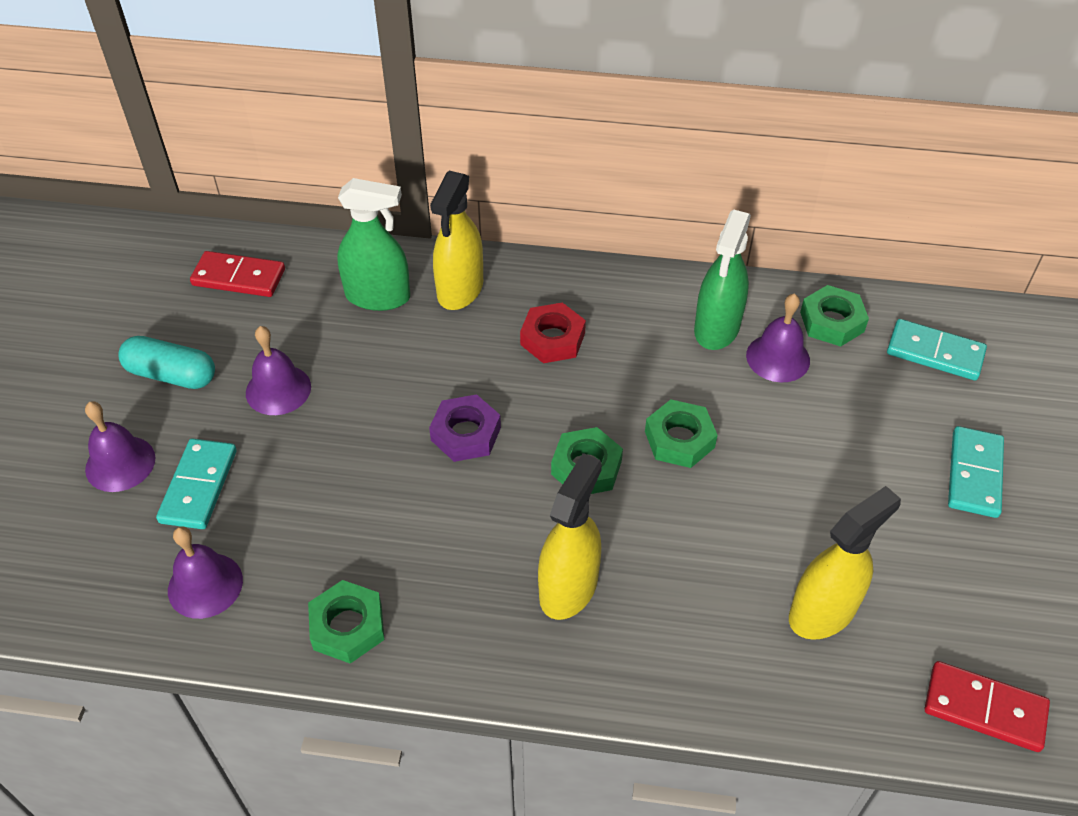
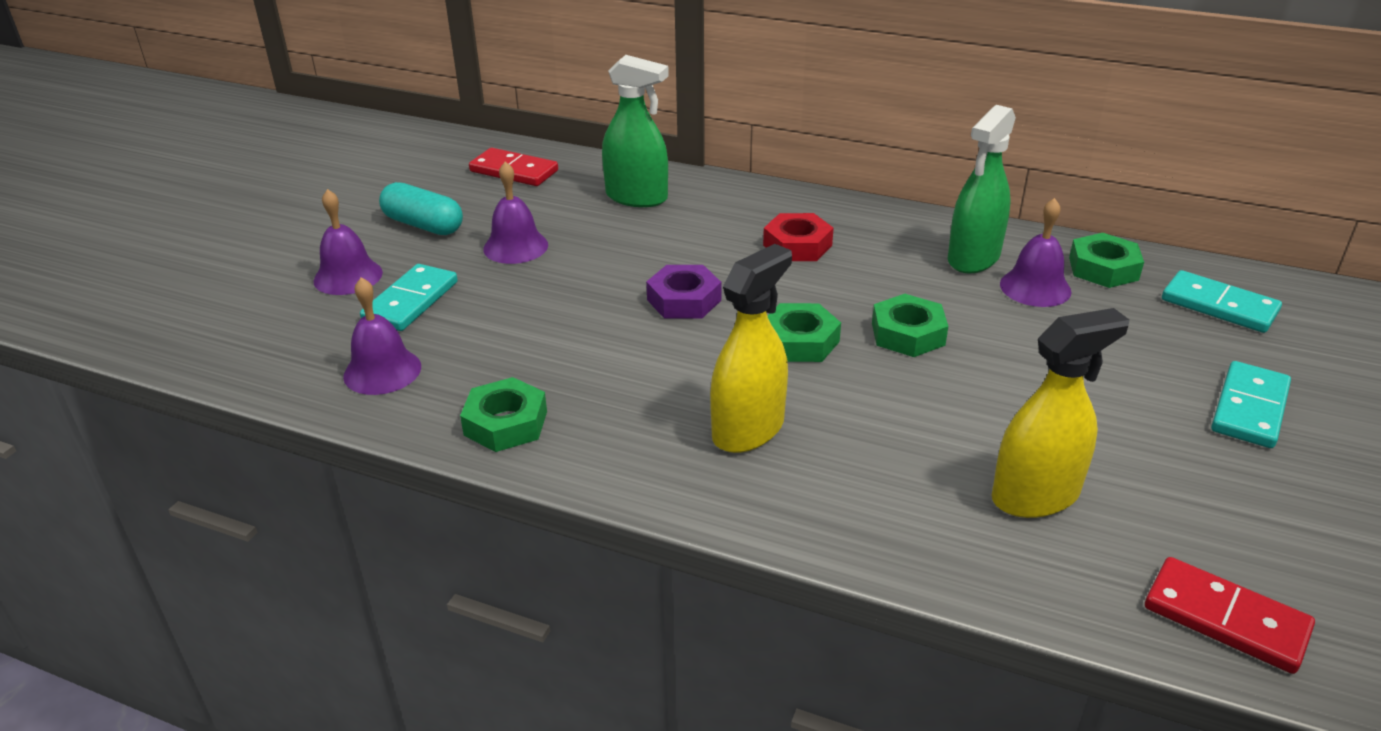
camera: 15 degrees right, 15 degrees down
(460, 289) = (717, 202): yellow spray bottle -> none

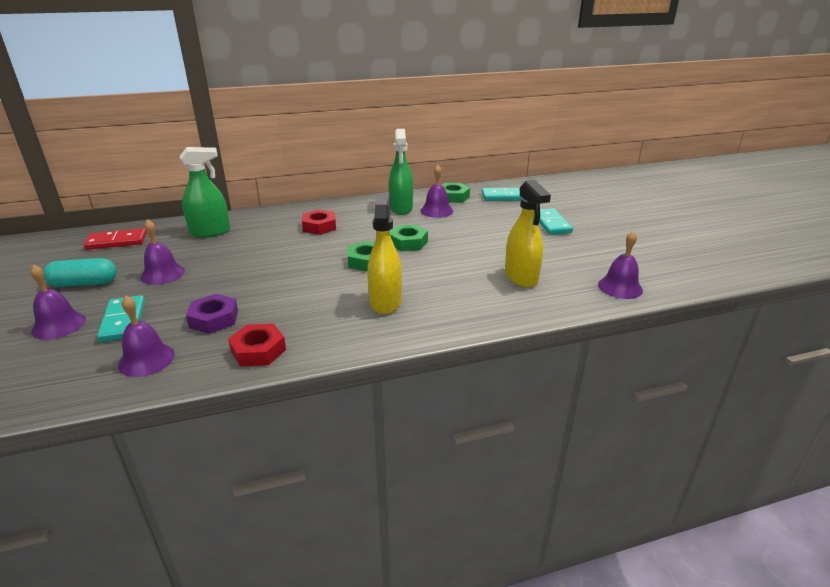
camera: 40 degrees left, 5 degrees down
(505, 423) = (258, 350): green nut -> red nut
(684, 300) = (290, 265): purple nut -> purple nut (214, 319)
(1035, 496) = (521, 277): yellow spray bottle -> yellow spray bottle turned 135 degrees clockwise
(1225, 618) = (620, 287): red domino -> purple bell

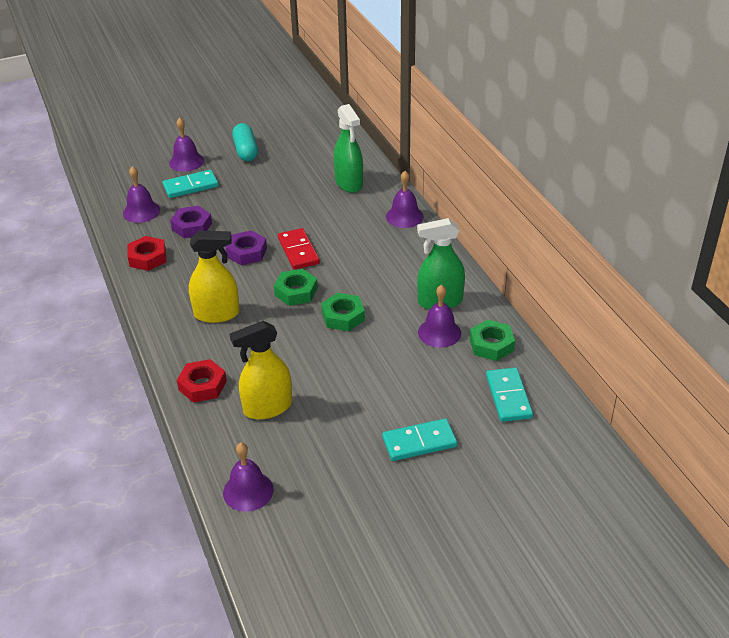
camera: 85 degrees right, 10 degrees up
(117, 241) = (321, 140): red domino -> red domino (298, 251)
(162, 274) = (263, 181): purple bell -> purple bell (404, 216)
(289, 285) = (246, 252): none -> purple nut
(319, 226) = (374, 248): red nut -> red nut (202, 385)

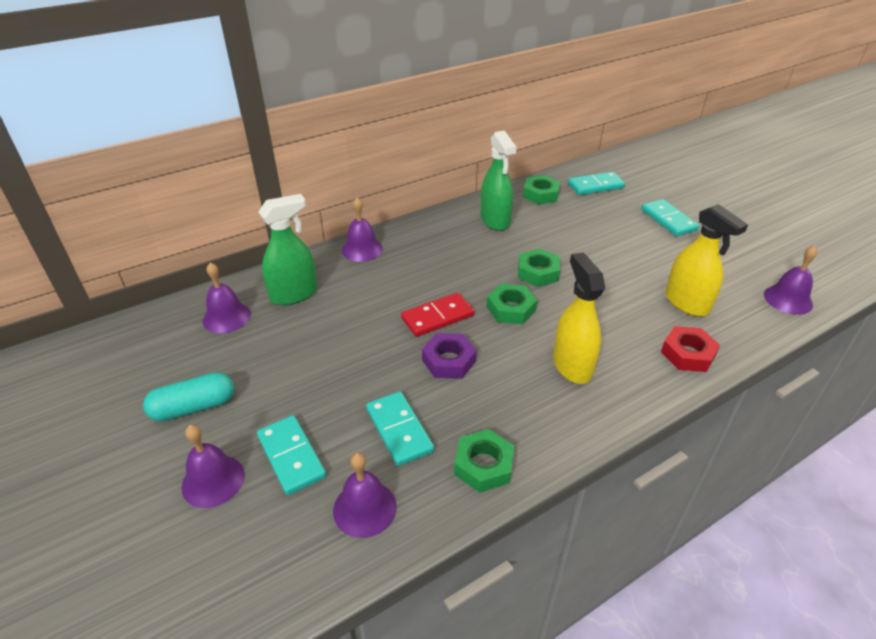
camera: 100 degrees left, 0 degrees up
(147, 258) = (483, 465): red nut -> green nut
(192, 226) = (399, 430): purple nut -> turquoise domino
(439, 332) = (537, 218): purple bell -> purple bell (226, 317)

